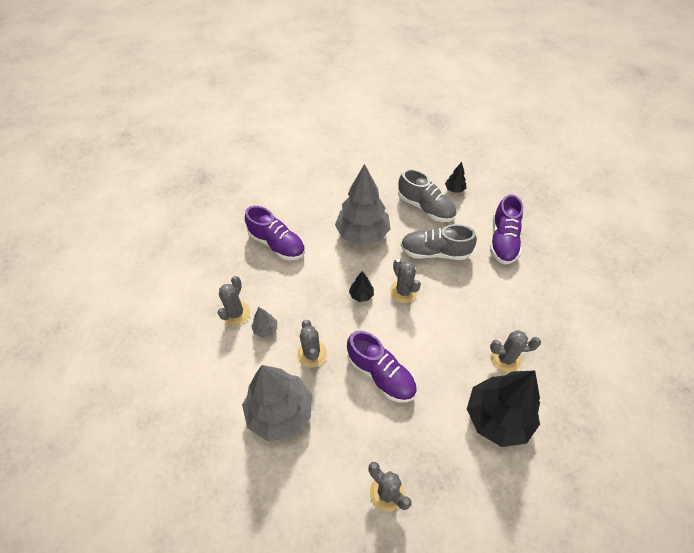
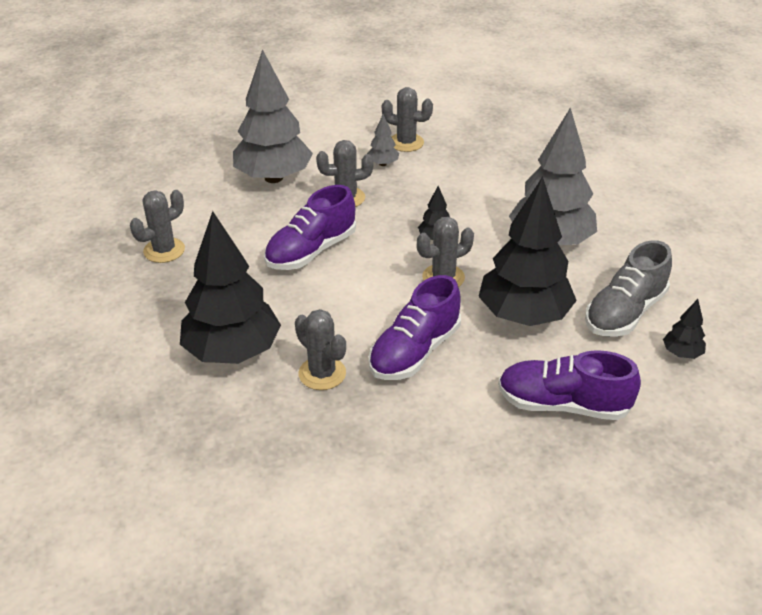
camera: 90 degrees right, 15 degrees down
(277, 244) = (519, 167): purple shoe -> purple shoe (414, 352)
(435, 252) = (524, 316): grey shoe -> black tree
(506, 358) = (322, 373): grey cactus -> grey cactus turned 45 degrees counterclockwise

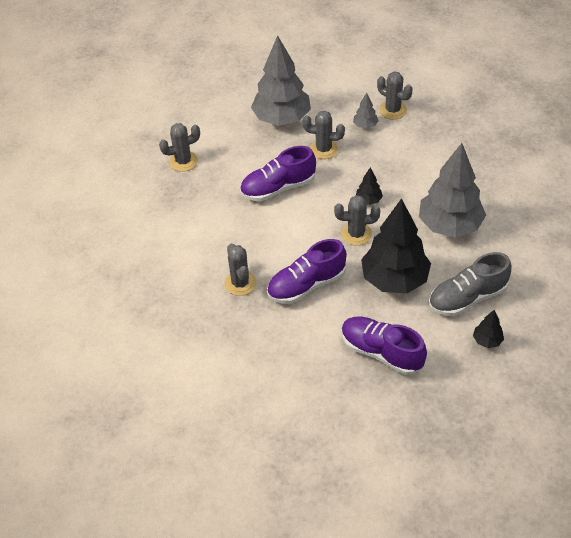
camera: 25 degrees right, 10 degrees up
(232, 352) = (193, 251): black tree -> none

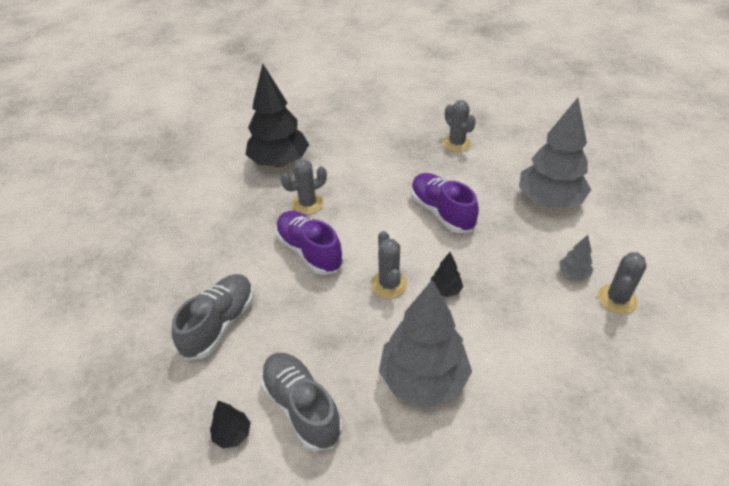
camera: 80 degrees right, 5 degrees down
(323, 149) = (515, 241): grey cactus -> none
(381, 352) = (219, 324): purple shoe -> grey shoe
(394, 280) = (324, 327): black tree -> black tree (279, 162)

